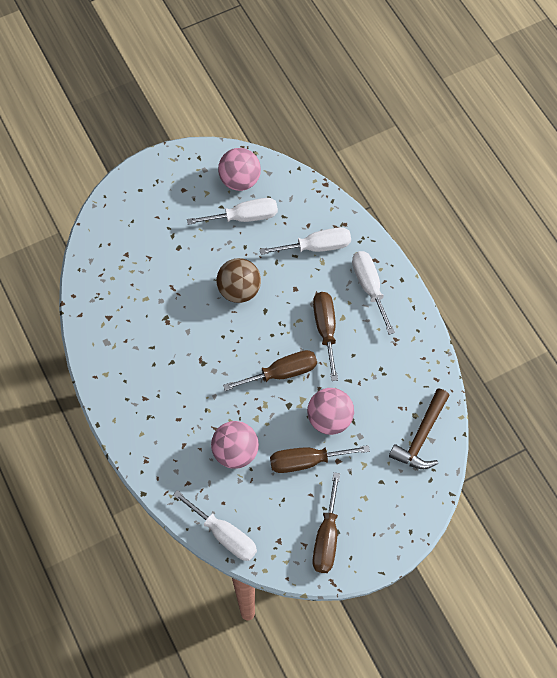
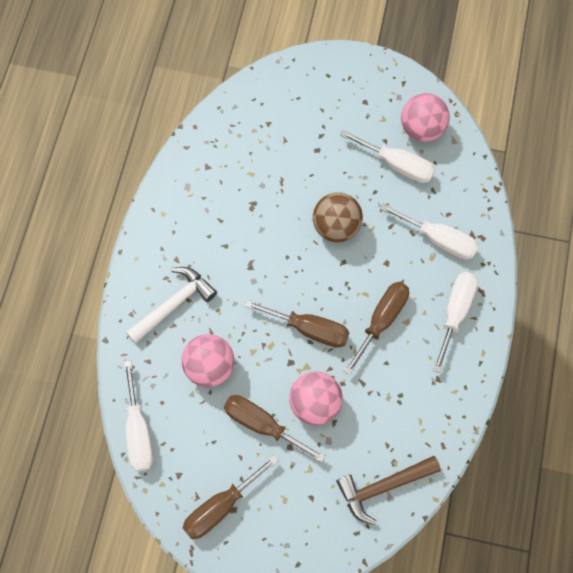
camera: 40 degrees right, 5 degrees up
(171, 430) = (174, 304): none -> white hammer

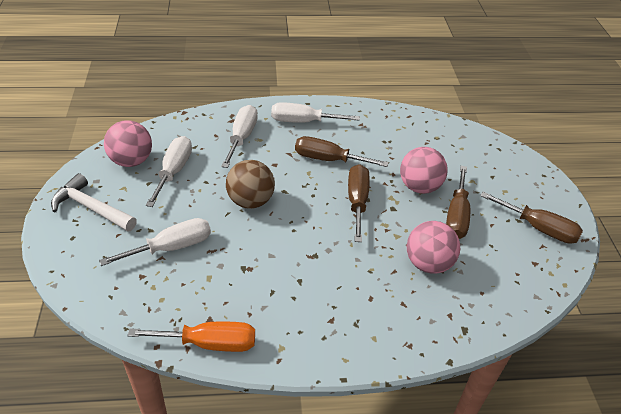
camera: 110 degrees left, 25 degrees down
(139, 431) = (519, 303): white screwdriver -> white screwdriver (171, 247)
(174, 304) = (381, 308): white hammer -> white hammer (91, 208)
(185, 163) = (209, 343): none -> orange screwdriver
(383, 486) = (458, 140): brown hammer -> none

